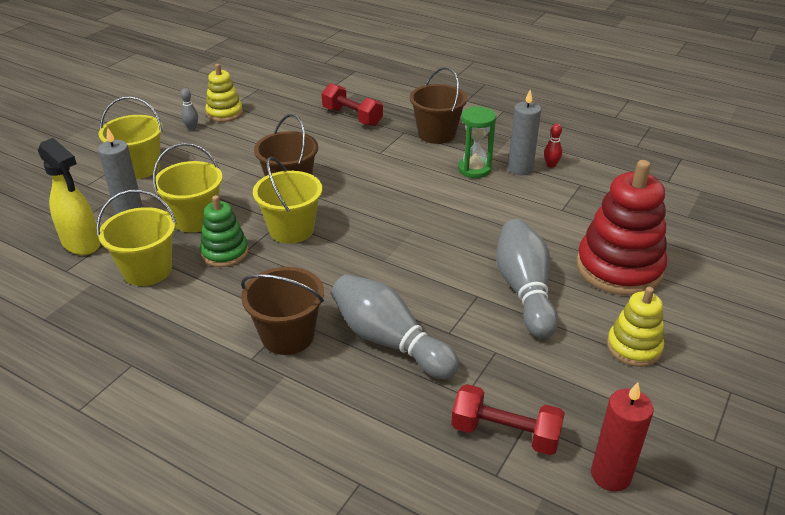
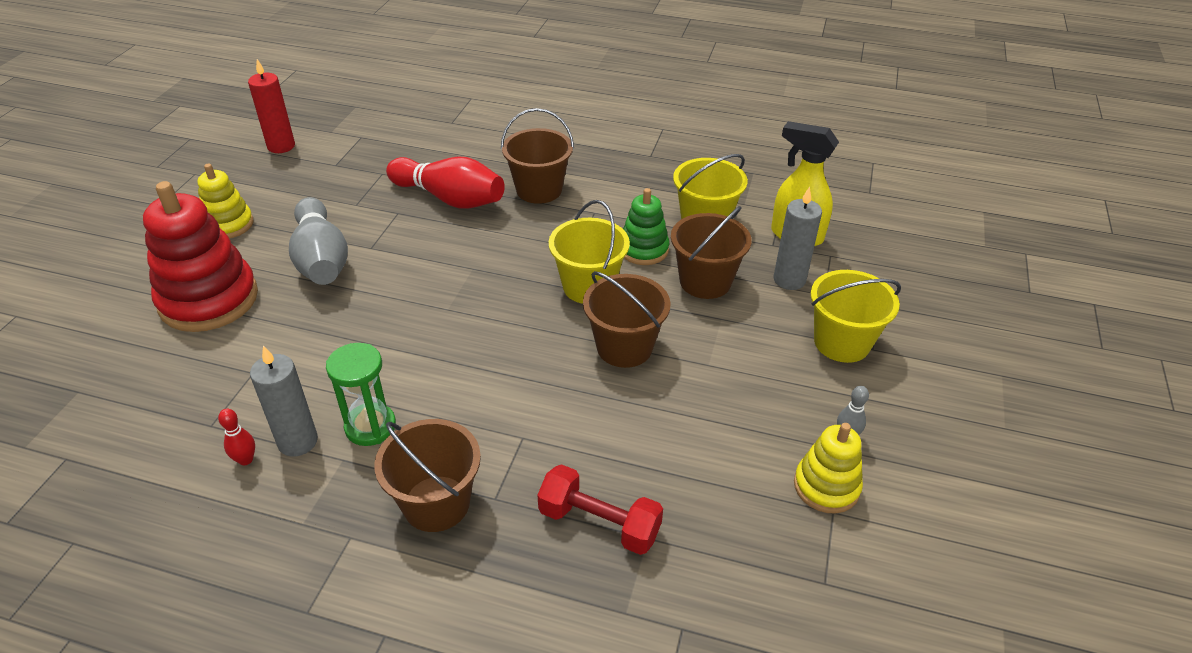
camera: 165 degrees right, 5 degrees up
(195, 219) = (705, 281): yellow bucket -> brown bucket
(389, 341) = (450, 198): grey bowling pin -> red bowling pin
(505, 433) = (352, 156): red dumbbell -> none

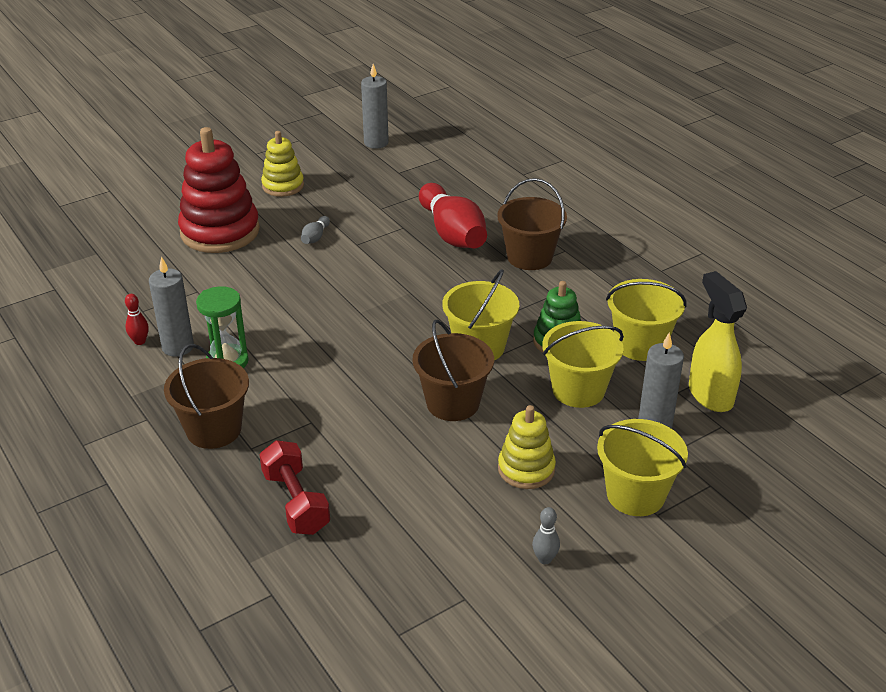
camera: 40 degrees right, 5 degrees down
(281, 146) = (376, 143): red candle -> grey candle
(321, 259) = (315, 237): grey bowling pin -> grey bowling pin, size x0.41
(705, 281) = (578, 390): brown bucket -> yellow bucket
(826, 486) = (482, 580): yellow stacking toy -> yellow stacking toy (526, 469)

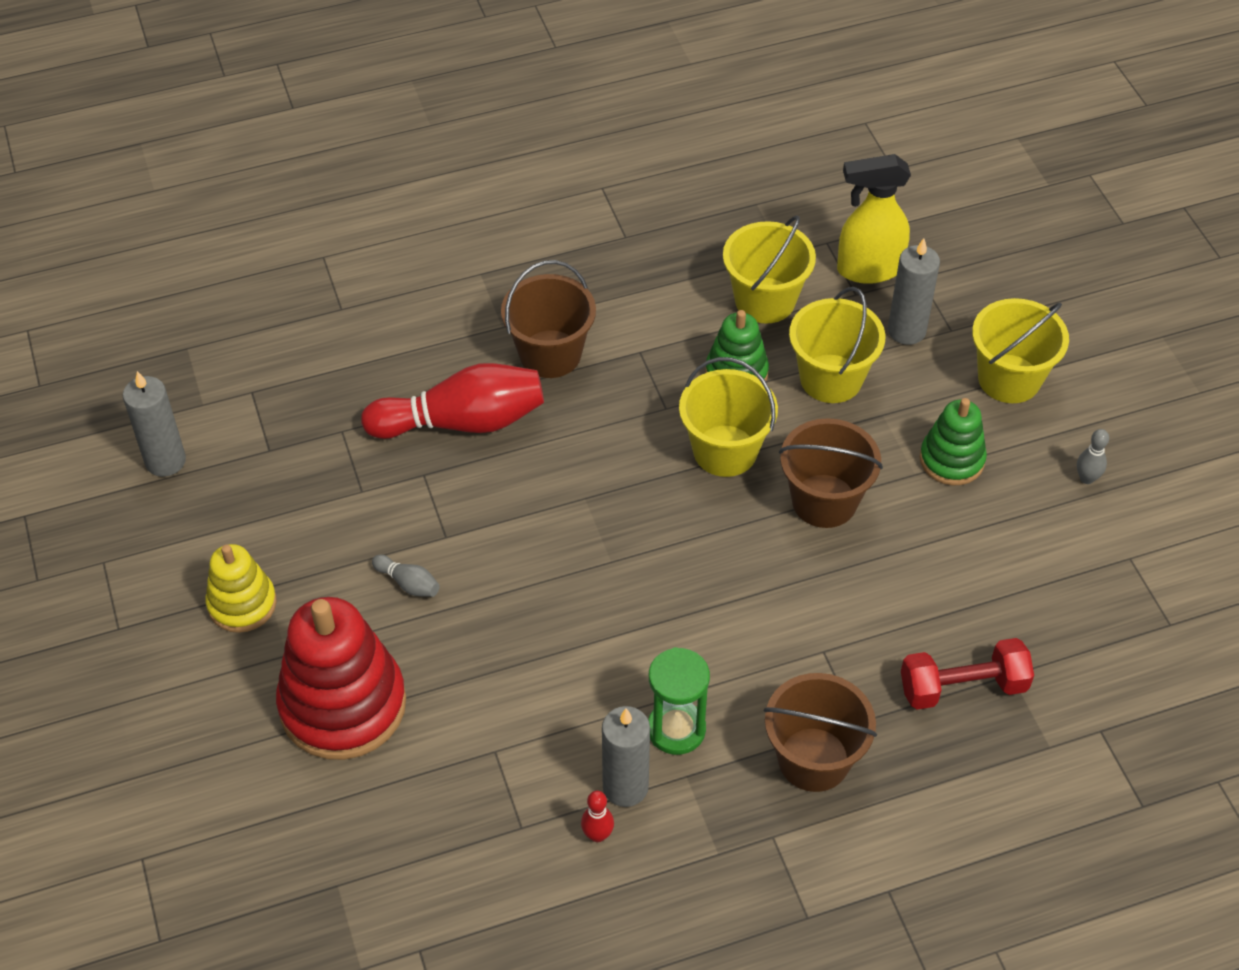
camera: 75 degrees left, 15 degrees up
(526, 469) = (951, 460): yellow stacking toy -> green stacking toy

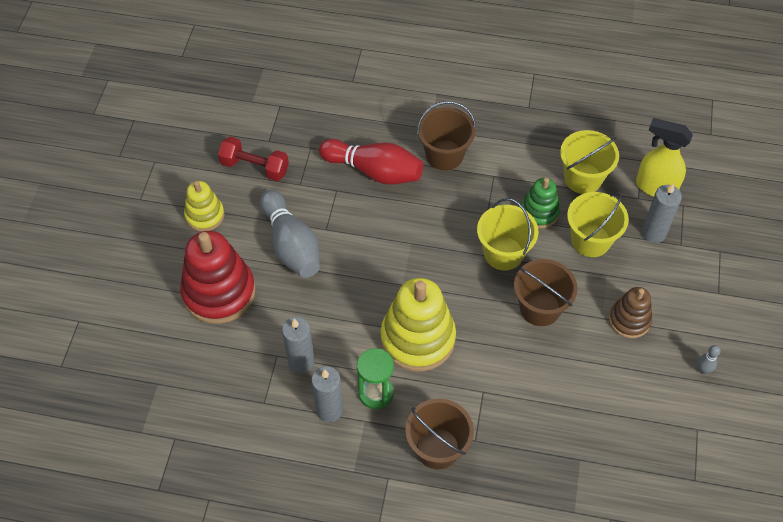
camera: 30 degrees right, 5 degrees up
(165, 461) = (215, 123): grey candle -> grey candle (301, 362)
(408, 583) = (291, 245): grey bowling pin -> grey bowling pin, size x2.43
(597, 835) = (299, 427): red bowling pin -> none
(684, 624) = (417, 338): none -> yellow stacking toy
(951, 460) = (629, 320): green stacking toy -> brown stacking toy
(963, 687) = (547, 452): red dumbbell -> red dumbbell (255, 167)
(1009, 379) = (696, 289): yellow bucket -> none

